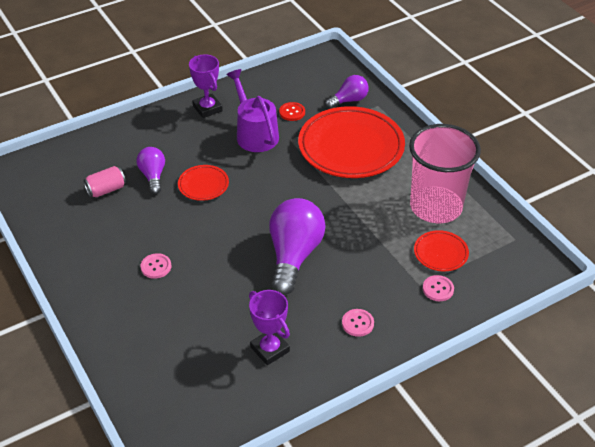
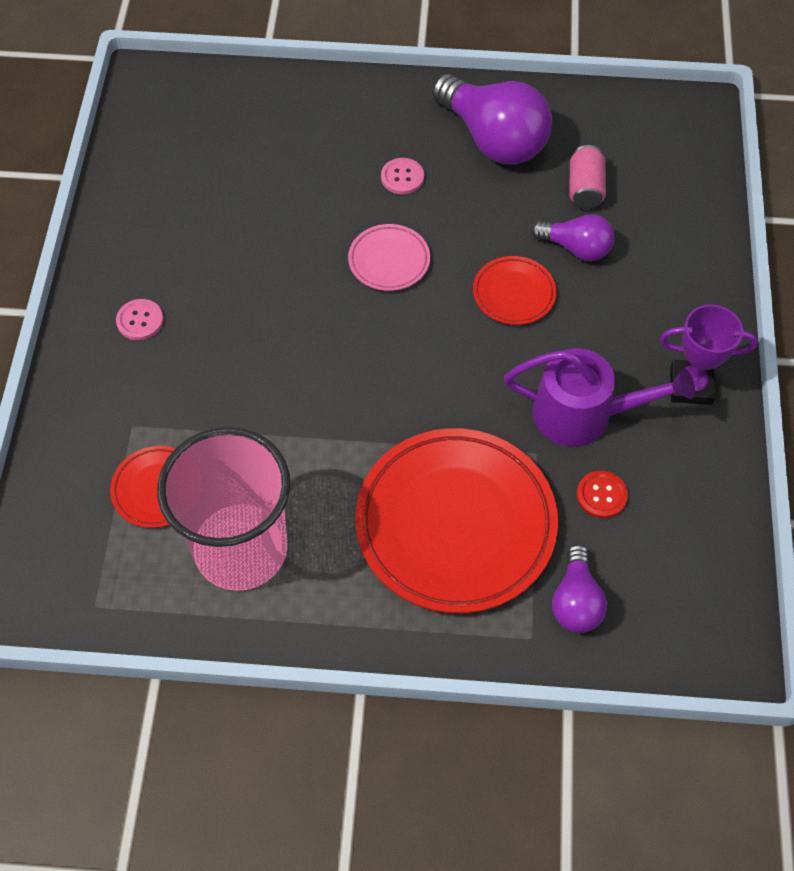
camera: 125 degrees right, 15 degrees up
(222, 241) = (389, 261): none -> pink plate
(270, 349) = (185, 218): purple trophy -> none
(294, 256) = (300, 320): purple light bulb -> purple light bulb (493, 139)
(438, 289) = (107, 441): pink button -> none

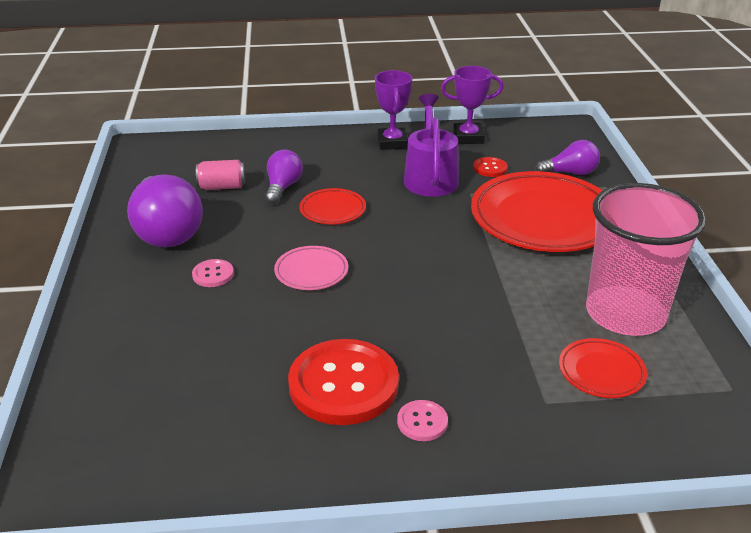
camera: 100 degrees left, 25 degrees down
(206, 268) = (343, 384): none -> red button
(493, 139) = (166, 231): purple light bulb -> purple light bulb turned 120 degrees clockwise
(702, 489) = (468, 137): none -> purple trophy

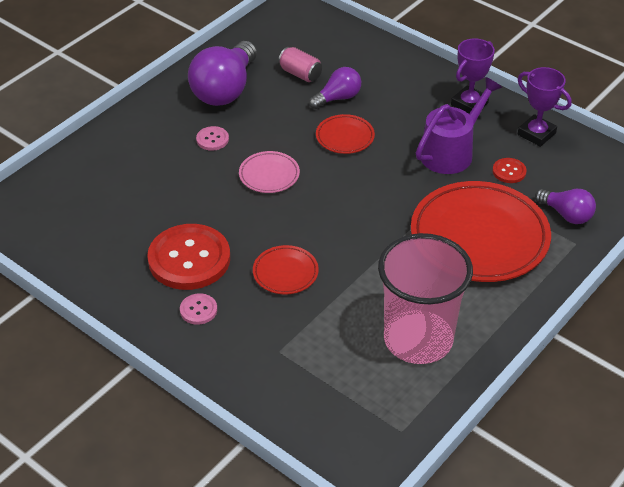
camera: 45 degrees right, 10 degrees up
(601, 372) = (339, 360): red plate -> red plate (285, 273)

